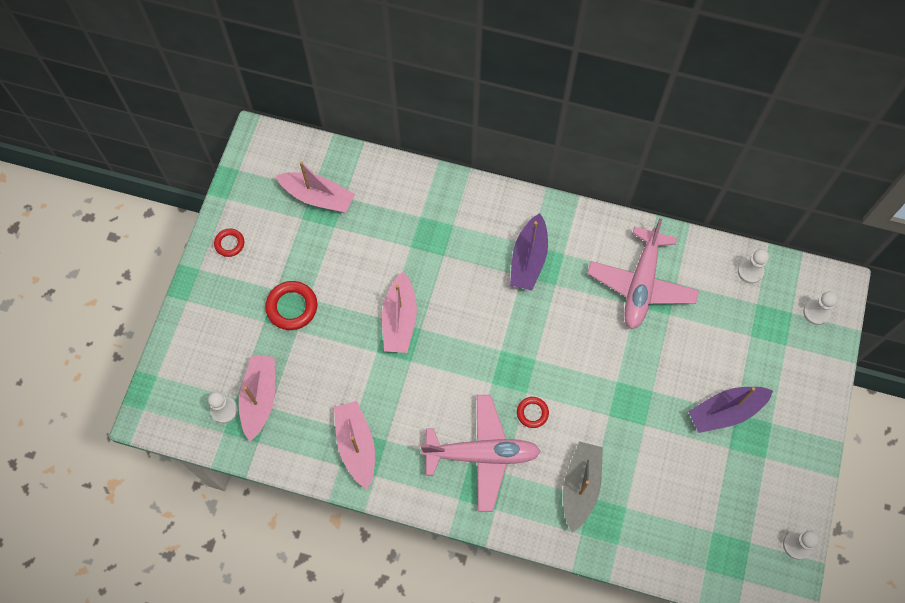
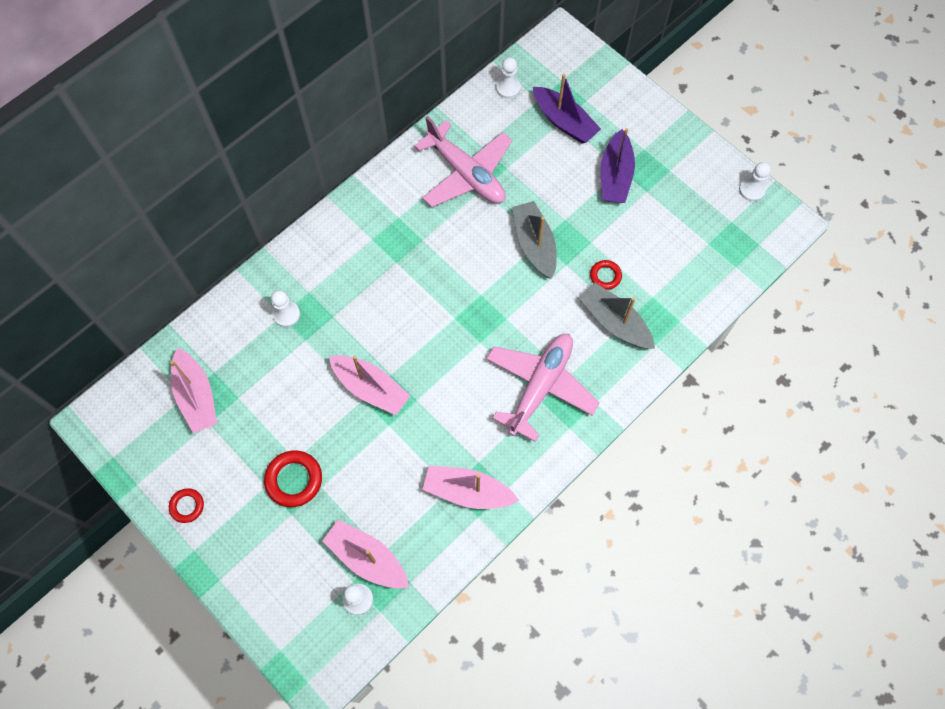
camera: 60 degrees left, 0 degrees up
(318, 197) = (196, 396): pink boat -> pink boat turned 105 degrees clockwise
(528, 259) = (384, 248): purple boat -> purple boat (564, 122)
(532, 413) = (527, 324): red ring -> red ring (605, 276)
(611, 378) = (534, 244): none -> grey boat
(816, 312) = (572, 63): white pawn -> white pawn (286, 314)

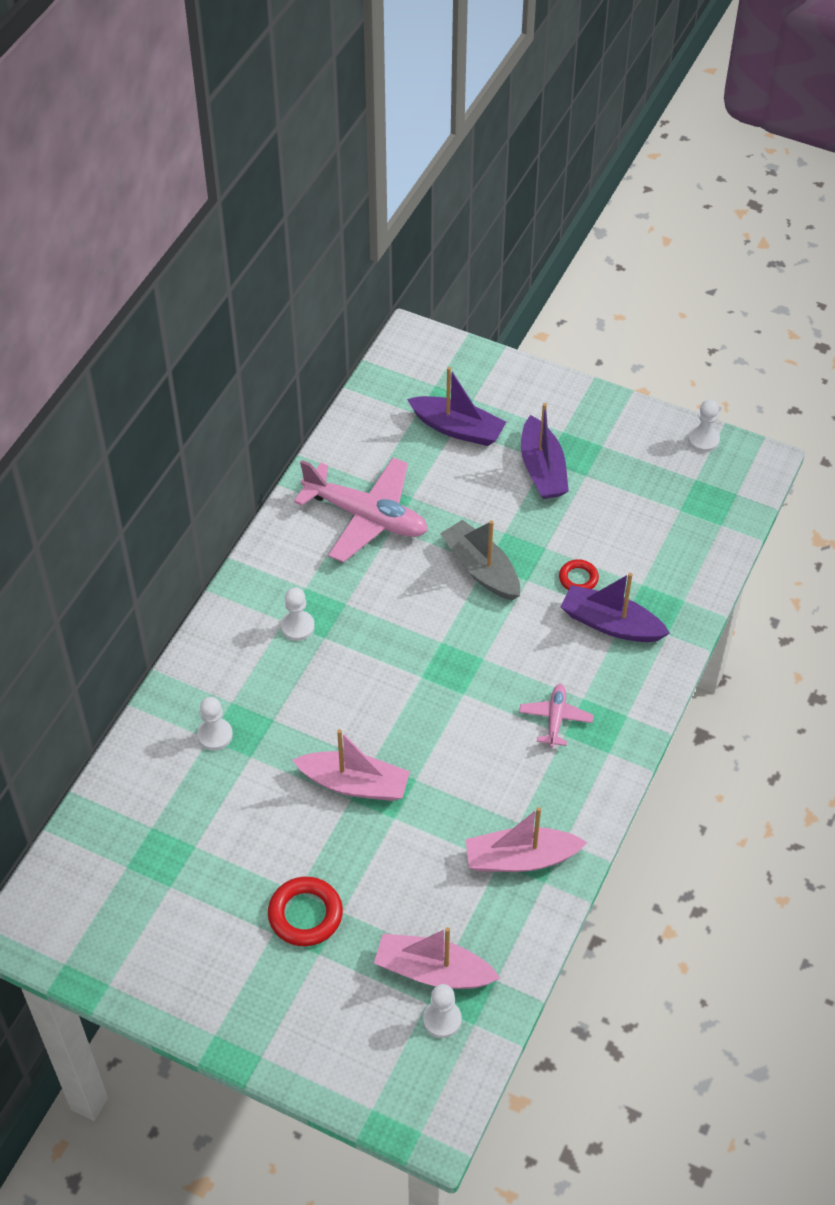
camera: 20 degrees left, 15 degrees down
(187, 506) = (184, 988): red ring -> none
(196, 396) = (142, 861): pink boat -> none
(508, 88) = (375, 411): white pawn -> white pawn (297, 626)
(540, 386) = (555, 719): pink plane -> pink plane, size x0.49
(614, 322) = (610, 624): grey boat -> purple boat

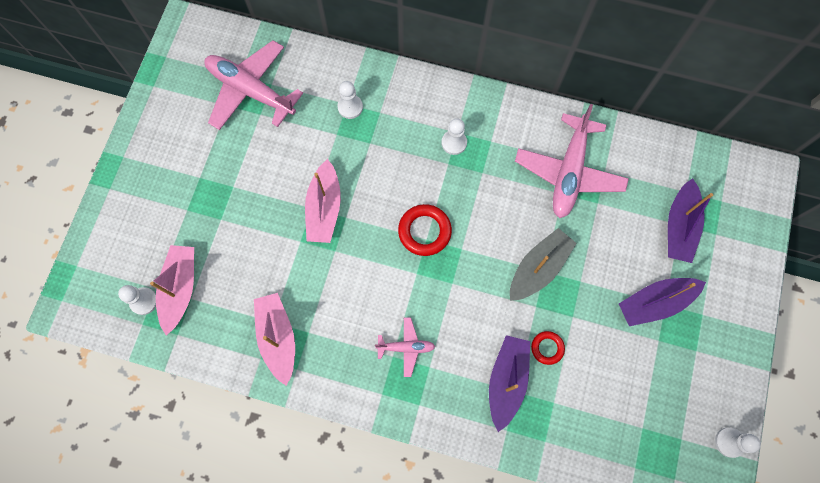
camera: 80 degrees right, 20 degrees up
(155, 854) = (251, 91): none -> pink plane
(305, 914) = (215, 195): red ring -> red ring (424, 231)

